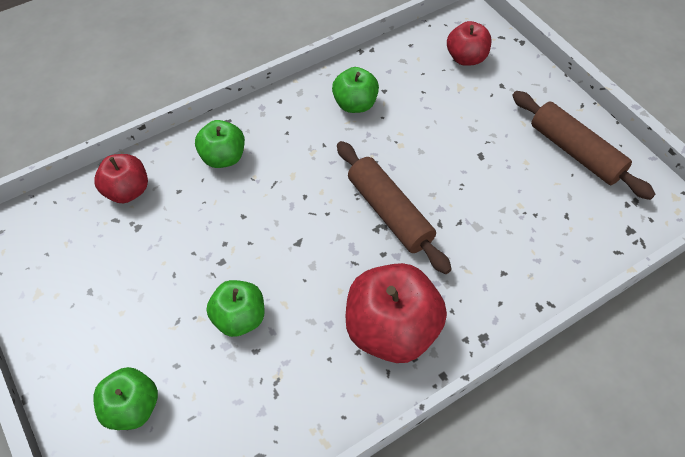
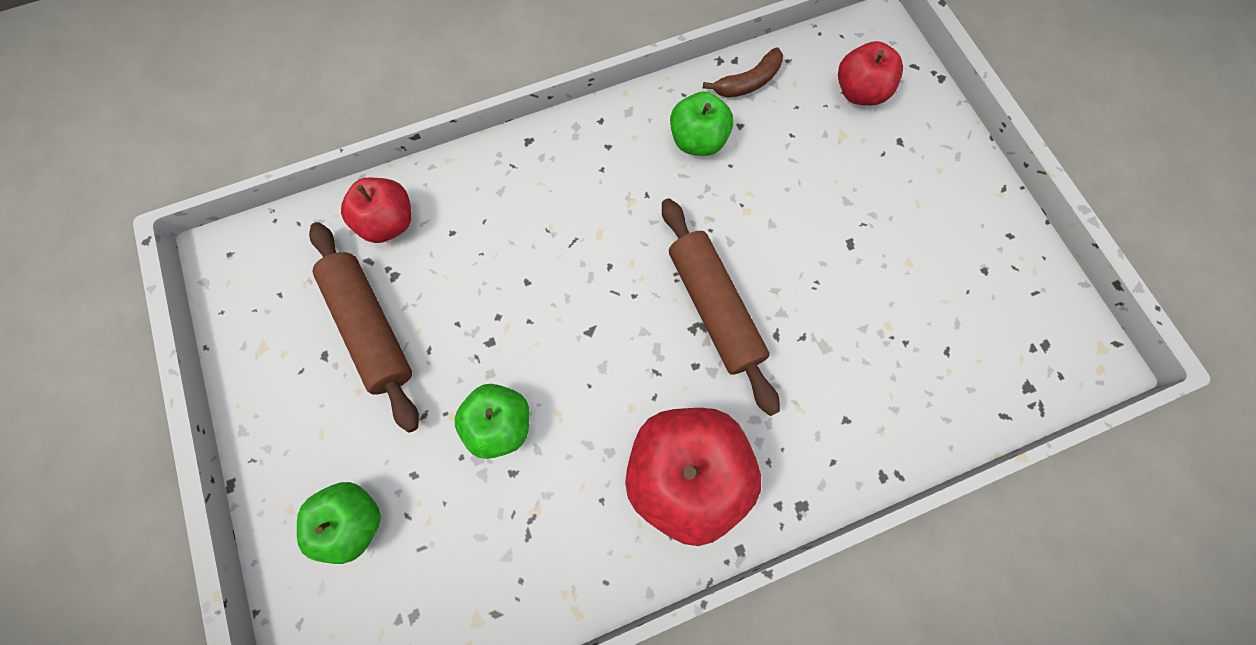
camera: 10 degrees right, 15 degrees up
(223, 157) = (515, 193): green apple -> none
(384, 62) = (748, 82): none -> brown banana
(575, 152) = (979, 259): brown rolling pin -> brown rolling pin (370, 328)

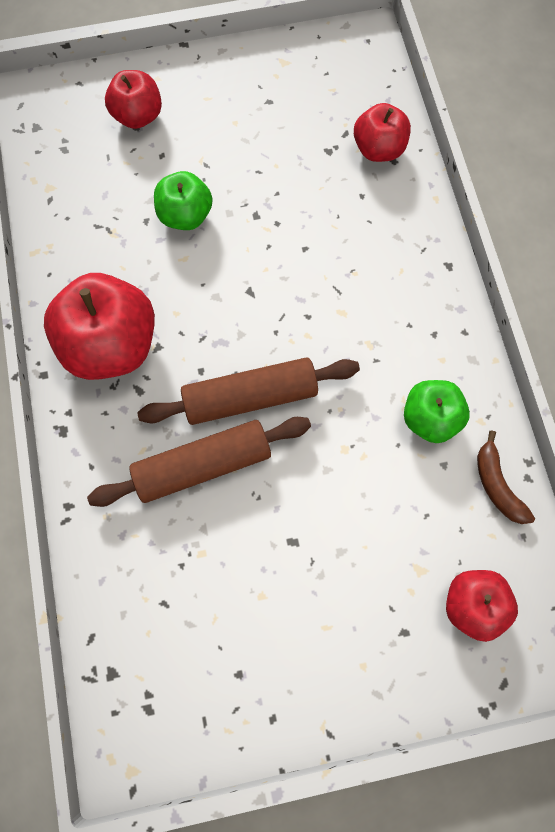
camera: 100 degrees right, 0 degrees up
(353, 522) = (138, 116): green apple -> red apple
(370, 328) = (285, 132): brown rolling pin -> brown rolling pin (203, 465)

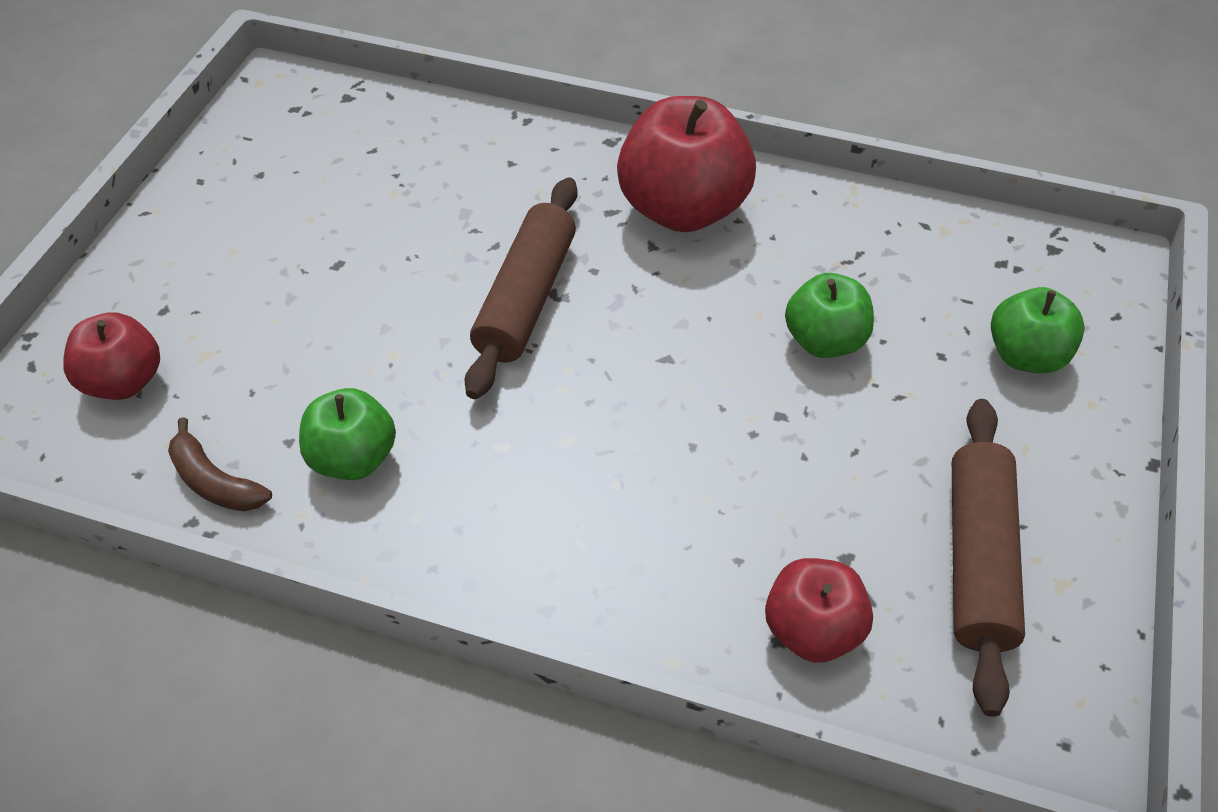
camera: 120 degrees right, 20 degrees down
(138, 116) = (1025, 355): red apple -> green apple
(203, 465) = (481, 228): brown rolling pin -> brown rolling pin (978, 559)
(497, 485) = (215, 481): brown banana -> brown banana turned 150 degrees counterclockwise

